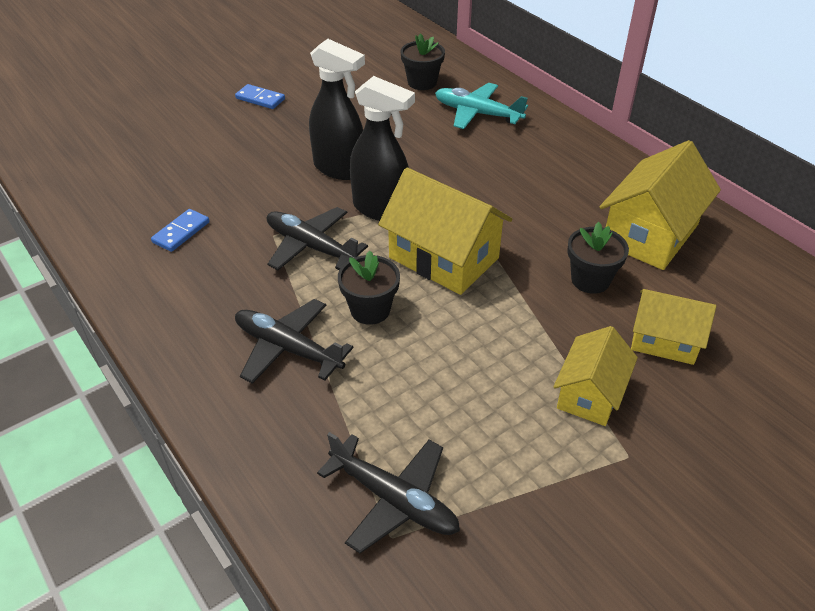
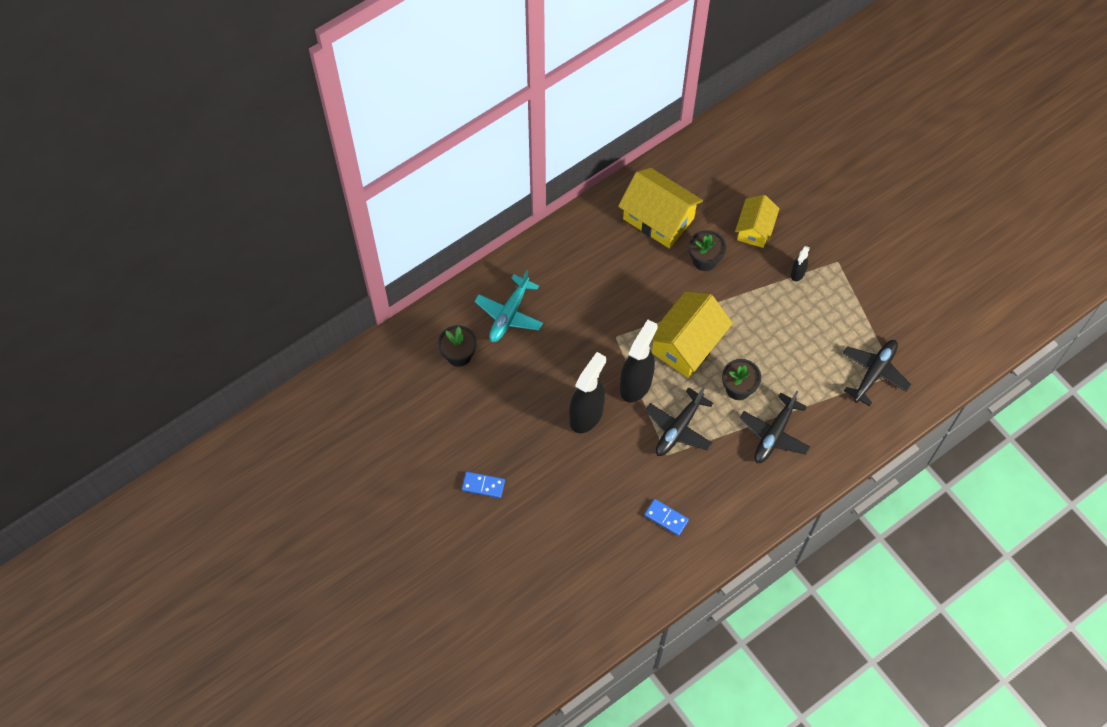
camera: 90 degrees left, 20 degrees up
(260, 99) = (483, 485): blue domino -> blue domino turned 75 degrees clockwise
(590, 394) = (797, 273): yellow house -> black spray bottle

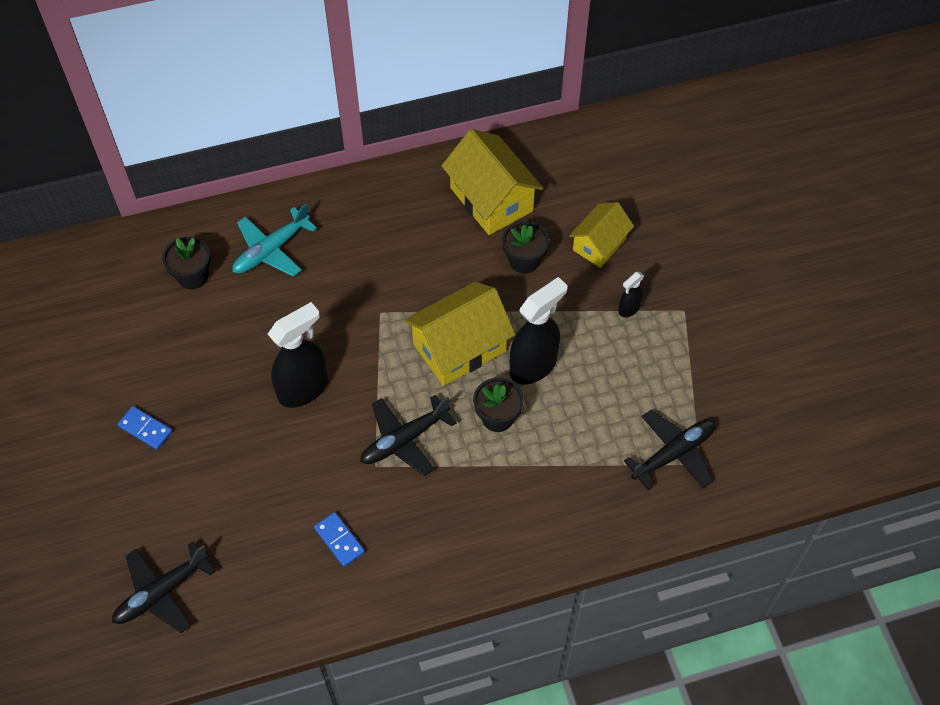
camera: 20 degrees right, 5 degrees down
(636, 384) = (378, 373): black spray bottle -> black spray bottle (533, 365)
(774, 434) = (517, 485): black plane -> black plane (162, 592)

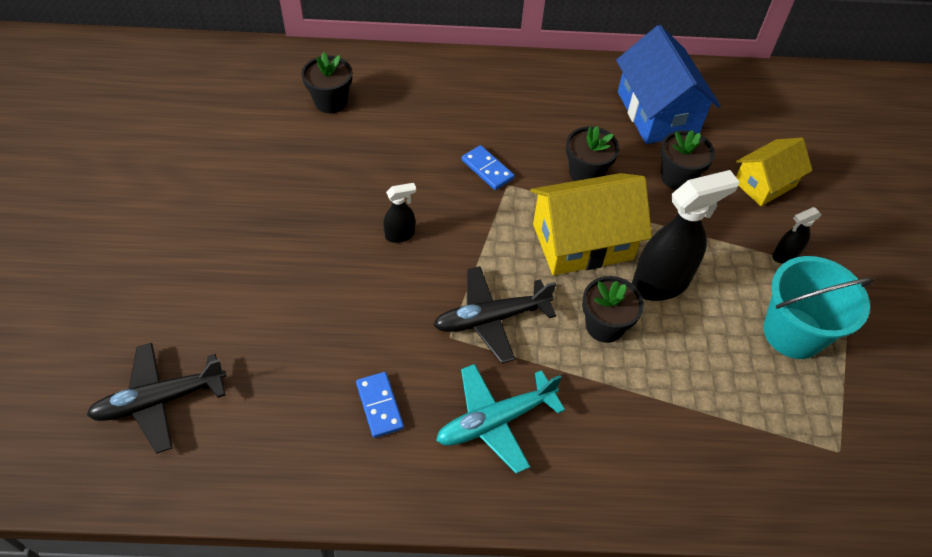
camera: 15 degrees right, 5 degrees down
(145, 429) = (221, 227): blue domino -> blue domino (487, 169)
(271, 250) = (417, 99): turquoise plane -> turquoise plane (496, 421)
(303, 389) = (400, 235): black spray bottle -> black spray bottle, size x0.49
(444, 280) = (586, 173): none -> black flower pot
(491, 199) = (657, 113): yellow house -> blue house
(648, 376) = (793, 332): none -> turquoise bucket
(673, 454) = (808, 429): black plane -> none

